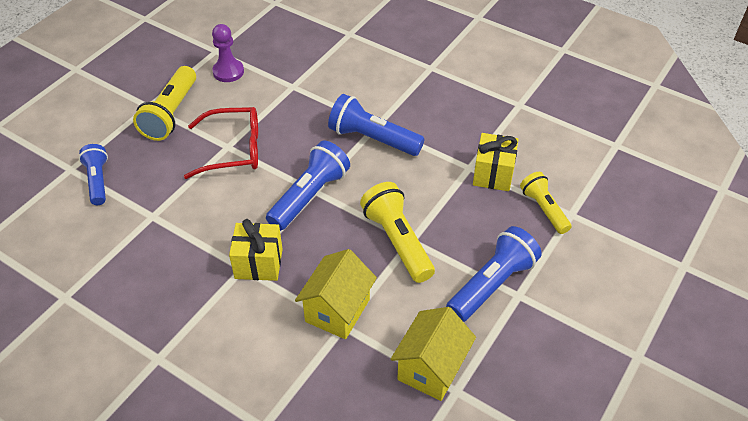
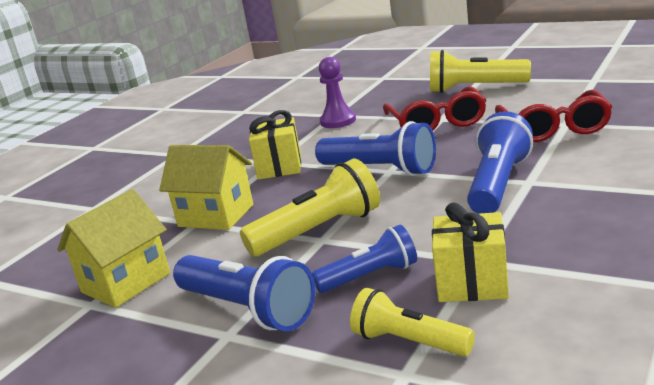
camera: 90 degrees right, 25 degrees down
(98, 181) = (371, 88): blue flashlight -> blue flashlight (370, 276)
(228, 72) = (562, 92): purple pawn -> purple pawn (338, 121)
(295, 93) = (553, 128): none -> red glasses
(431, 368) = (126, 283): yellow house -> yellow house turned 75 degrees counterclockwise
(543, 209) = (409, 342): yellow flashlight -> yellow flashlight turned 120 degrees counterclockwise

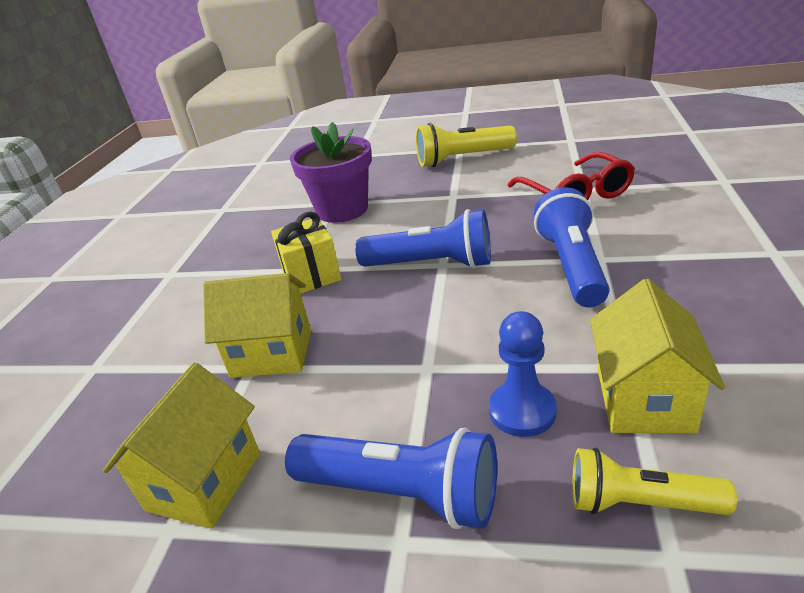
camera: 20 degrees left, 10 degrees up
(319, 231) = (416, 355): yellow flashlight -> none
(338, 121) = (342, 210): purple pawn -> purple flower pot
(370, 276) = (522, 411): blue flashlight -> blue pawn
(436, 122) = (451, 200): red glasses -> none
(472, 283) = (644, 399): yellow gift -> yellow house

